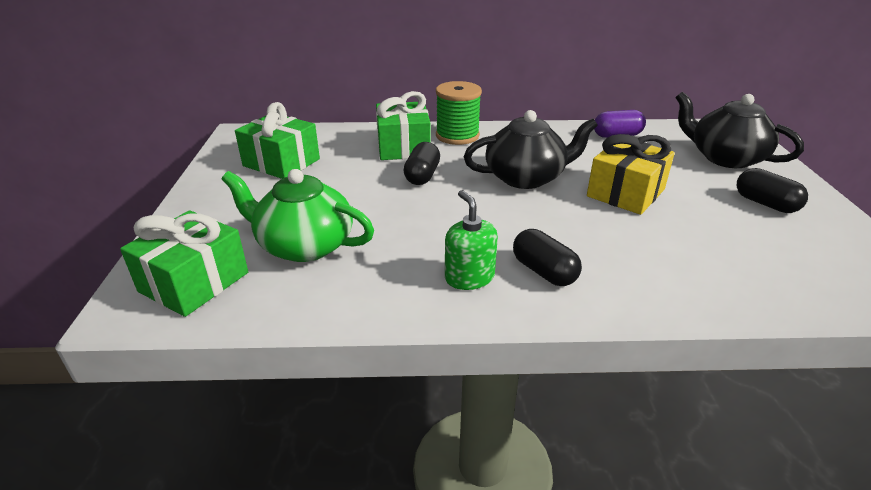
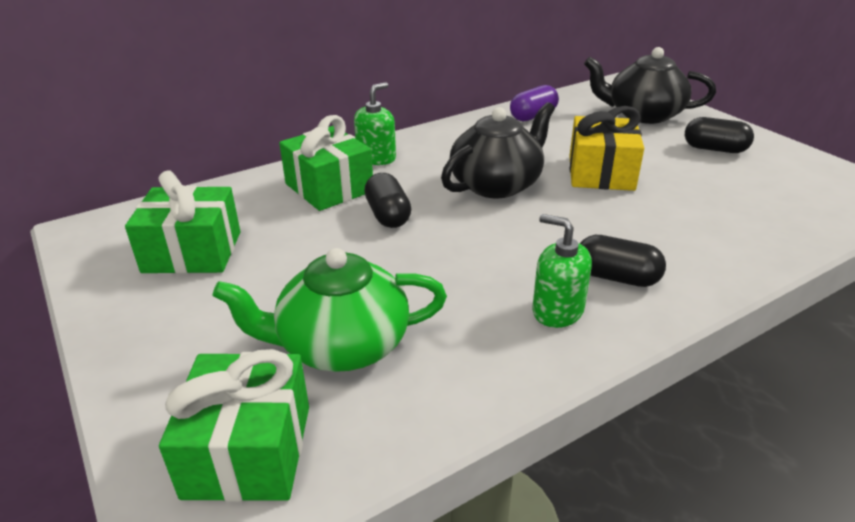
camera: 30 degrees left, 0 degrees up
(457, 136) = (376, 157): green spool -> green soap dispenser

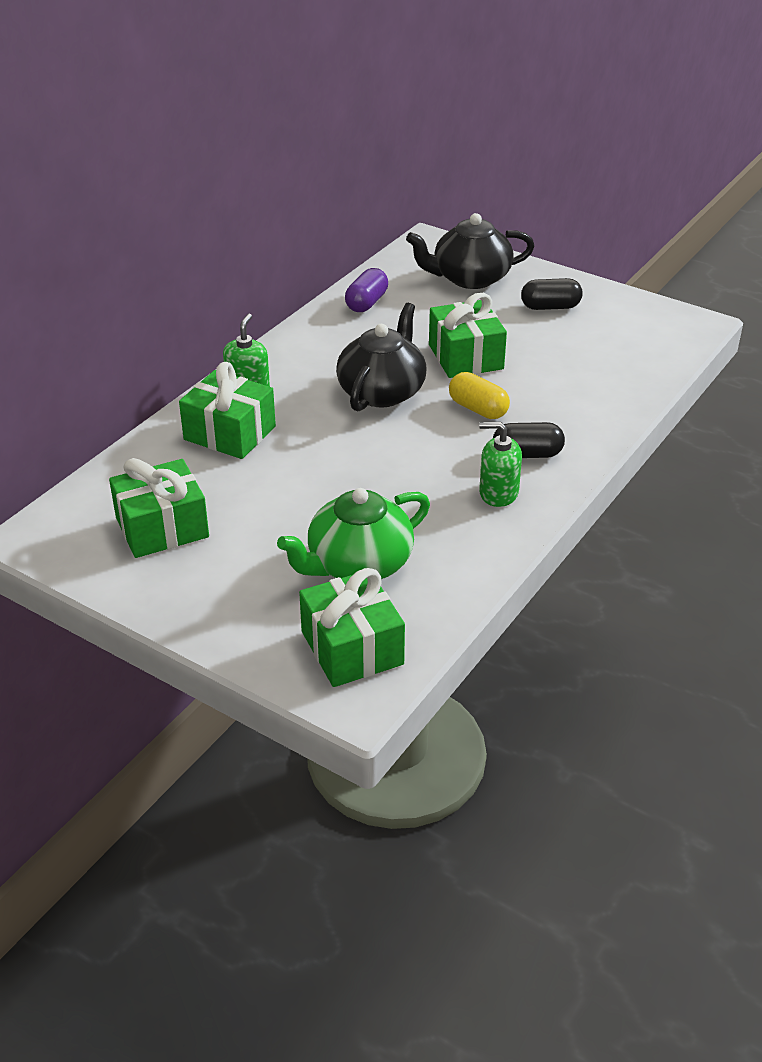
camera: 25 degrees left, 5 degrees up
(388, 215) = (308, 447): black capsule -> none
(585, 220) = (478, 409): none -> yellow capsule
(601, 173) = (465, 357): yellow gift -> green gift

